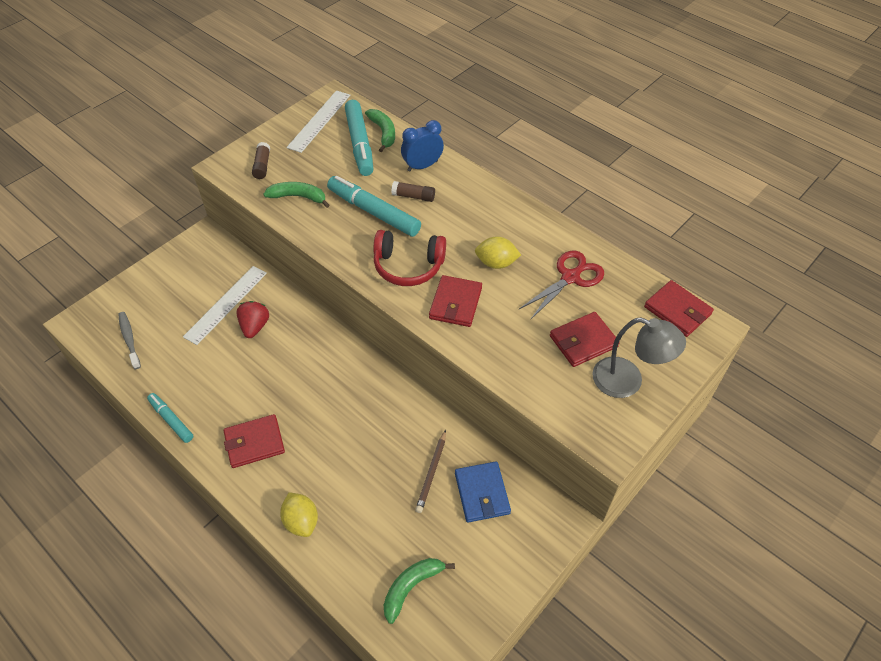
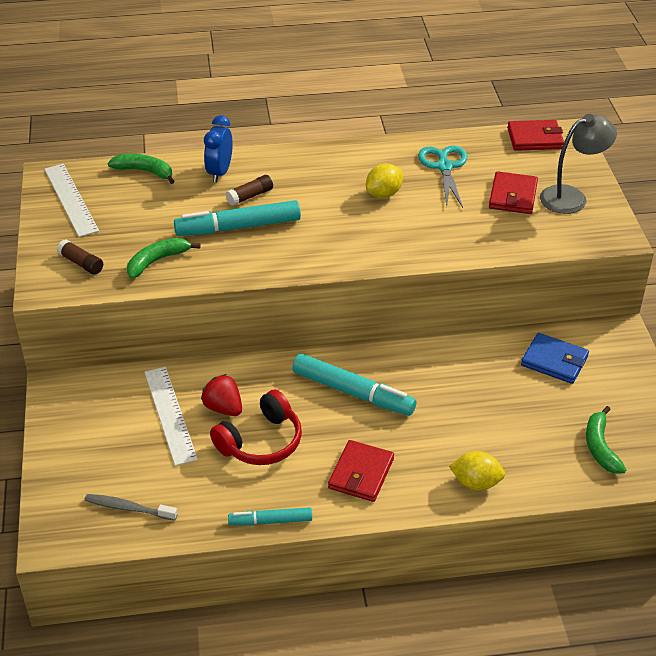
camera: 50 degrees left, 10 degrees down
(359, 144) = (139, 192): turquoise marker -> turquoise marker (353, 392)
(408, 266) = (327, 240): red headphones -> red headphones (261, 442)
(431, 473) = (507, 379): brown pencil -> none
(455, 303) = (400, 237): red wallet -> none
(570, 277) = (444, 167): red scissors -> turquoise scissors

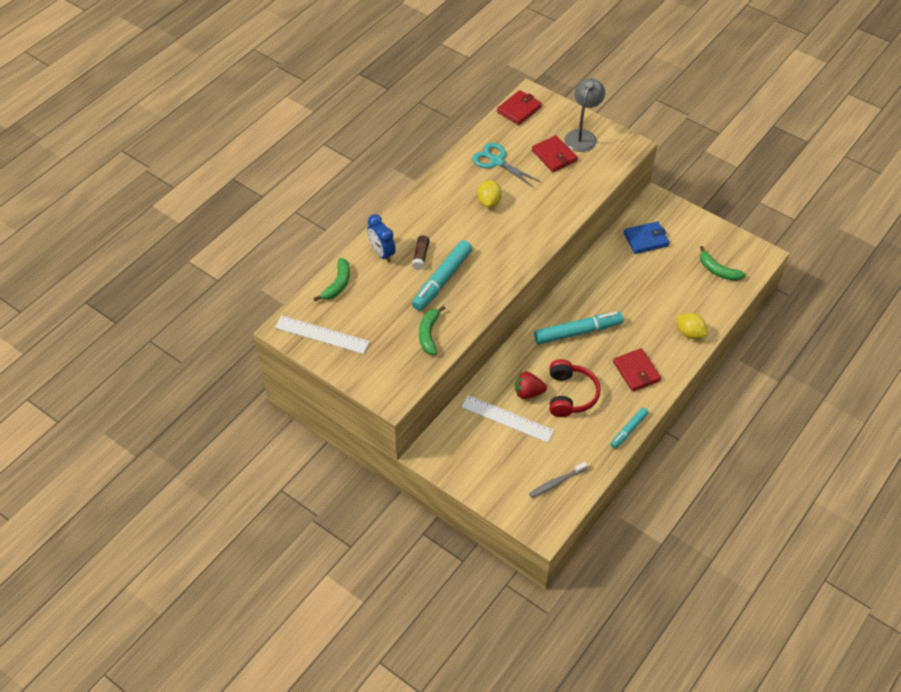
camera: 45 degrees left, 10 degrees up
(81, 263) = (389, 368): brown glue stick -> none
(145, 171) = (338, 284): green banana -> green banana turned 135 degrees clockwise
(476, 483) = (690, 333): yellow lemon -> yellow lemon turned 75 degrees clockwise

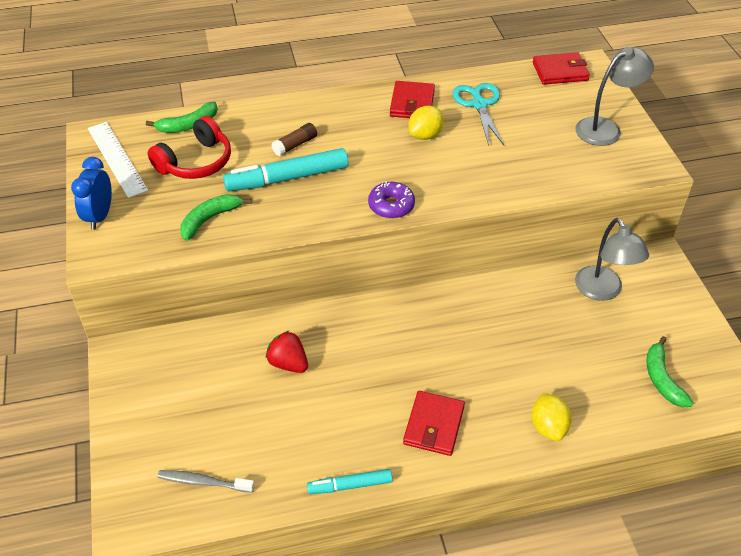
camera: 40 degrees right, 5 degrees down
(382, 253) = (262, 122): blue clock -> blue clock (100, 216)
(507, 419) = (235, 374): white ruler -> none
(520, 259) = (391, 206): none -> purple donut
(554, 156) = (549, 130): red wallet -> red wallet (412, 103)
(570, 395) = (330, 397): red headphones -> red headphones (196, 162)
(578, 332) = (414, 337): turquoise marker -> none
(646, 239) = (602, 291): blue wallet -> grey lamp

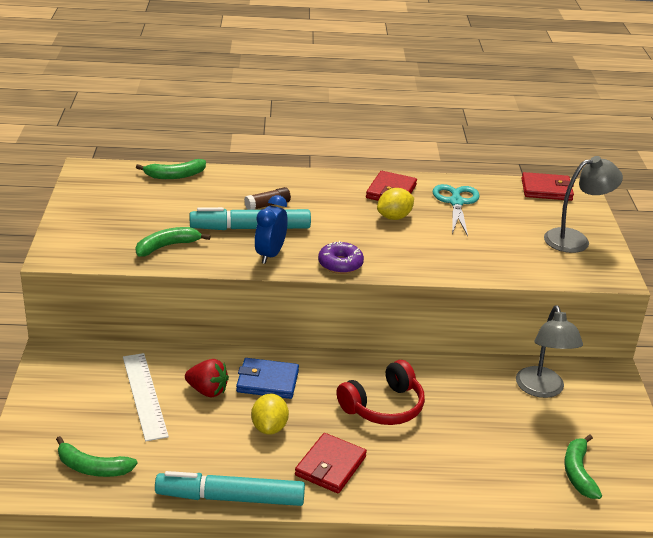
camera: 10 degrees right, 15 degrees down
(100, 216) = (69, 228): blue clock -> blue clock (270, 255)
(116, 159) = (100, 189): white ruler -> white ruler (144, 395)
(196, 162) = (171, 203): red headphones -> red headphones (383, 407)
(203, 482) = (92, 467): grey toothbrush -> green banana
(288, 363) = (207, 391): red strawberry -> red strawberry turned 150 degrees clockwise
(343, 339) = (267, 381): none -> blue wallet
(350, 485) = (230, 498): turquoise marker -> turquoise marker, size x1.74
(548, 427) = (445, 489): yellow lemon -> yellow lemon (269, 427)

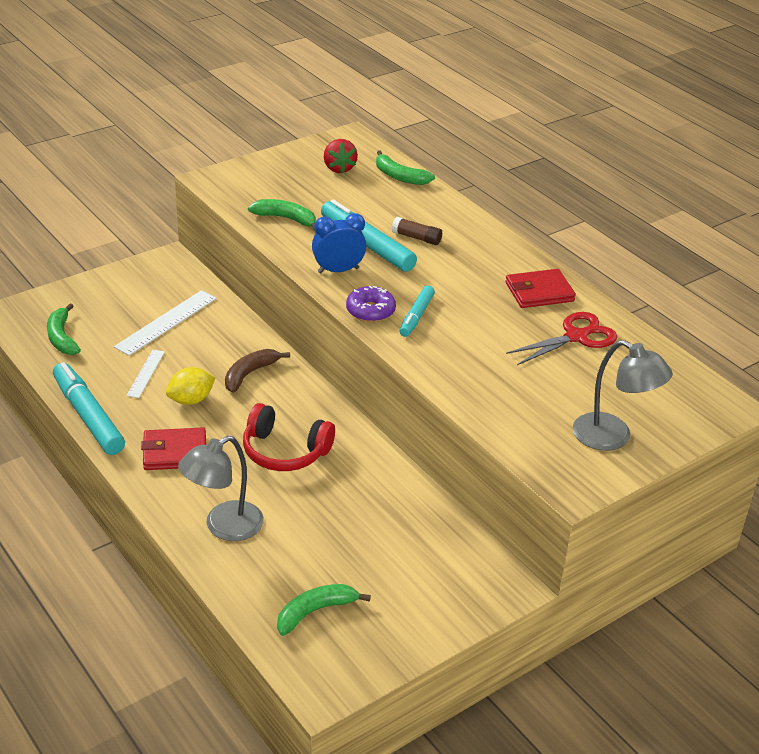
camera: 55 degrees right, 5 degrees up
(205, 438) = (146, 373): none -> white ruler
(207, 391) = (204, 349): red strawberry -> red strawberry (339, 168)
(267, 381) = (249, 374): blue wallet -> brown banana
(368, 249) = (416, 316): none -> turquoise marker
(394, 217) = (493, 310): yellow lemon -> none
(456, 202) = (576, 337): turquoise scissors -> red scissors
(542, 390) = (422, 544): grey lamp -> grey lamp (224, 527)
(546, 189) = (693, 386): red wallet -> none

